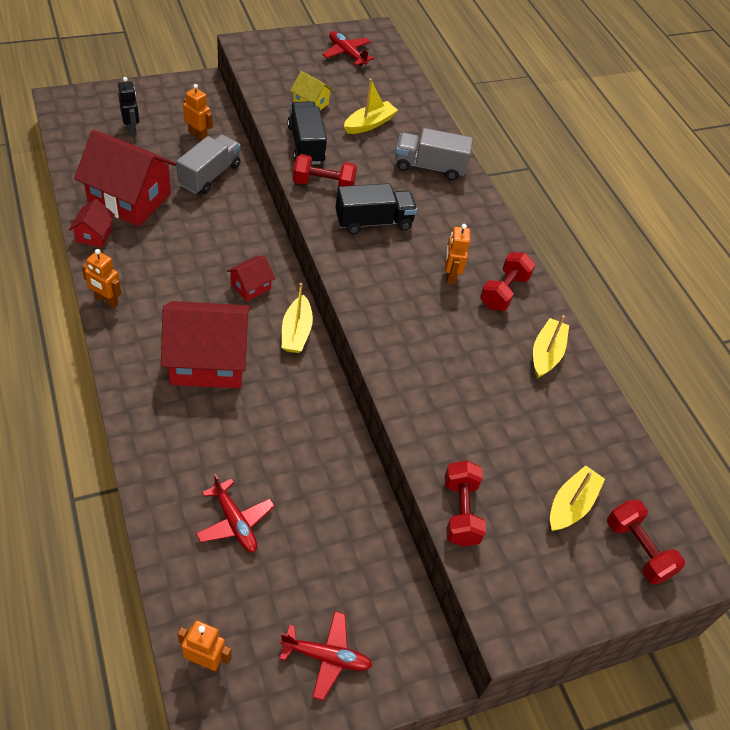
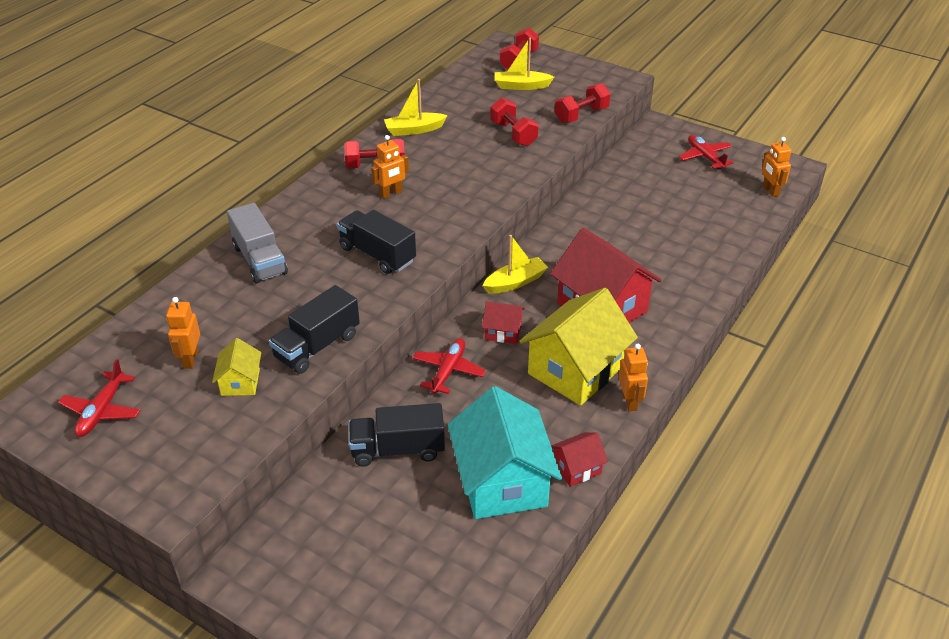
camera: 120 degrees left, 10 degrees down
(129, 199) = (502, 481): red house -> turquoise house
(131, 129) = (396, 570): black robot -> none
(168, 295) = (575, 370): none -> yellow house
(198, 135) = (343, 505): orange robot -> orange robot (190, 359)
(210, 175) = (398, 449): grey truck -> black truck
(235, 522) = (690, 224): red plane -> red plane (448, 371)
(324, 185) = (363, 304): red dumbbell -> red dumbbell (513, 134)
(369, 124) = (231, 325): yellow boat -> none

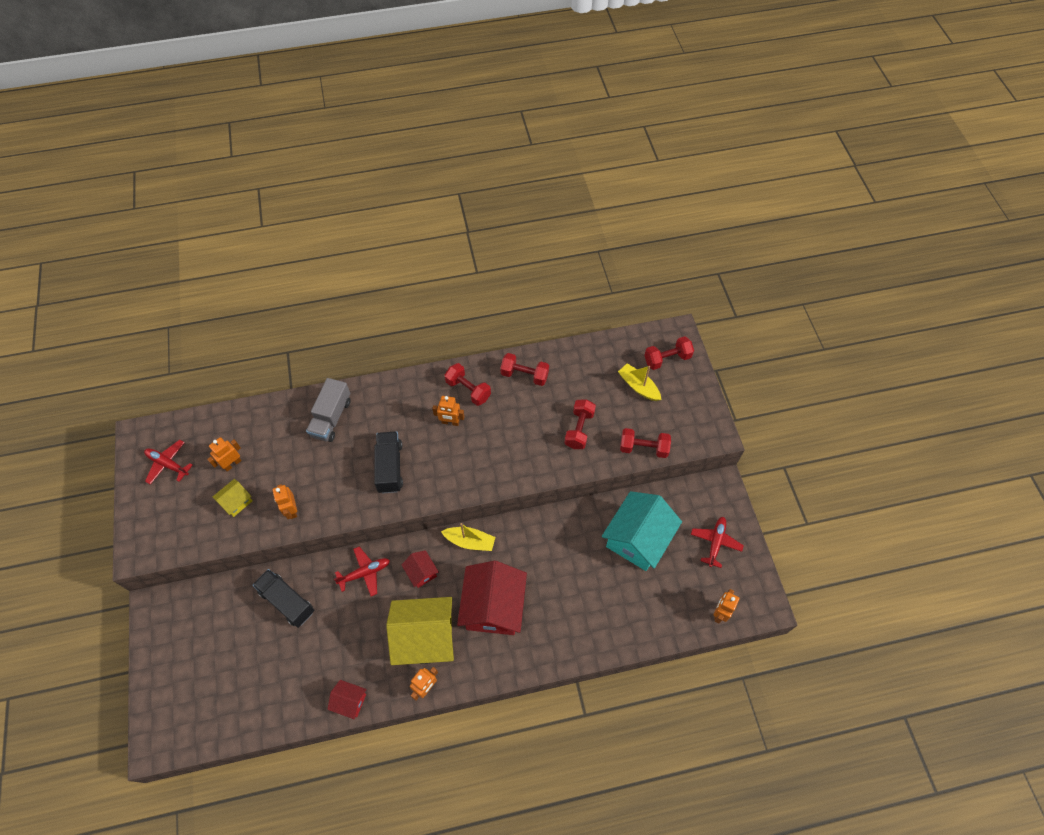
camera: 45 degrees right, 20 degrees up
(102, 411) = (168, 464): red plane -> red plane turned 60 degrees clockwise
(317, 346) = (291, 510): black truck -> orange robot
(414, 130) = (524, 375): yellow boat -> red dumbbell
(502, 481) = (308, 672): turquoise house -> turquoise house (638, 539)

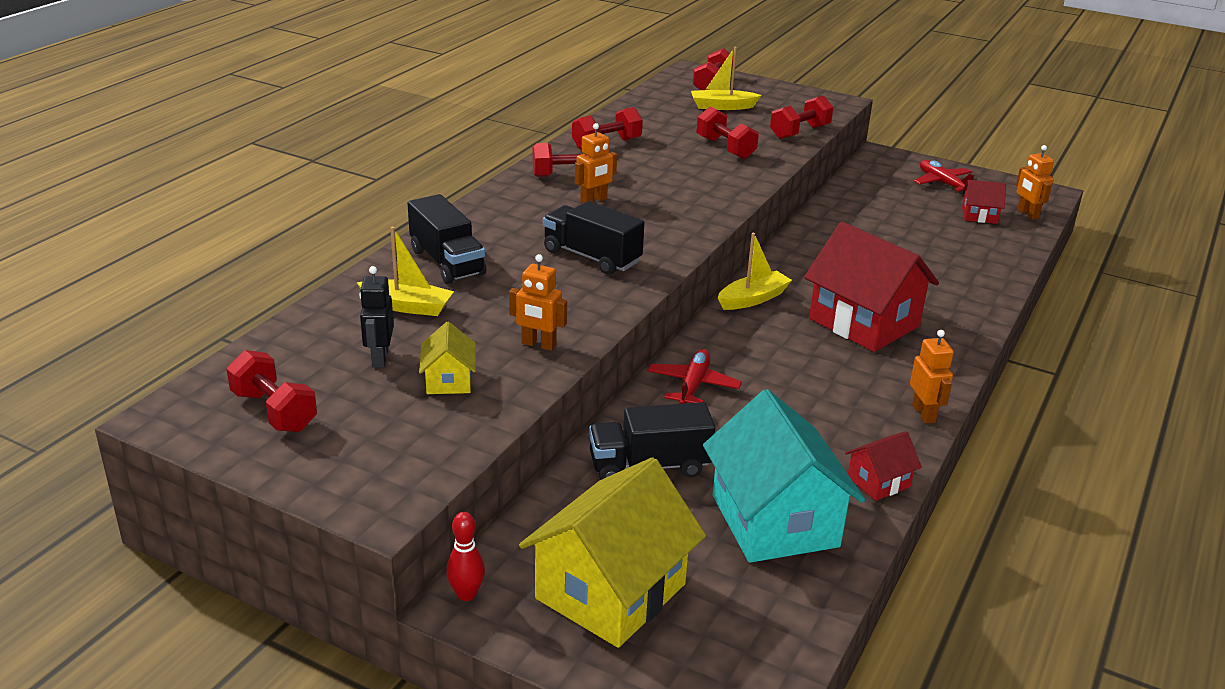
camera: 50 degrees left, 30 degrees down
(158, 601) = (466, 594): none -> red bowling pin
(168, 464) = (274, 411): red plane -> red dumbbell
(232, 464) = (379, 358): orange robot -> black robot
(280, 437) = (407, 306): none -> yellow boat
(331, 418) = (447, 262): grey truck -> black truck
(421, 572) = (751, 347): red house -> red house (979, 215)
(425, 637) = (849, 384): yellow house -> yellow house (610, 591)
(638, 539) = (886, 214): turquoise house -> turquoise house (774, 521)

